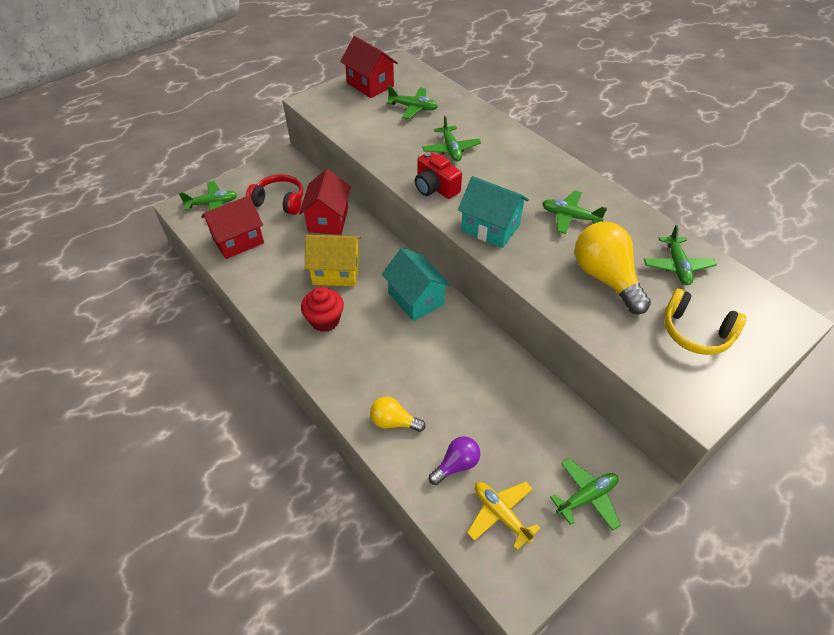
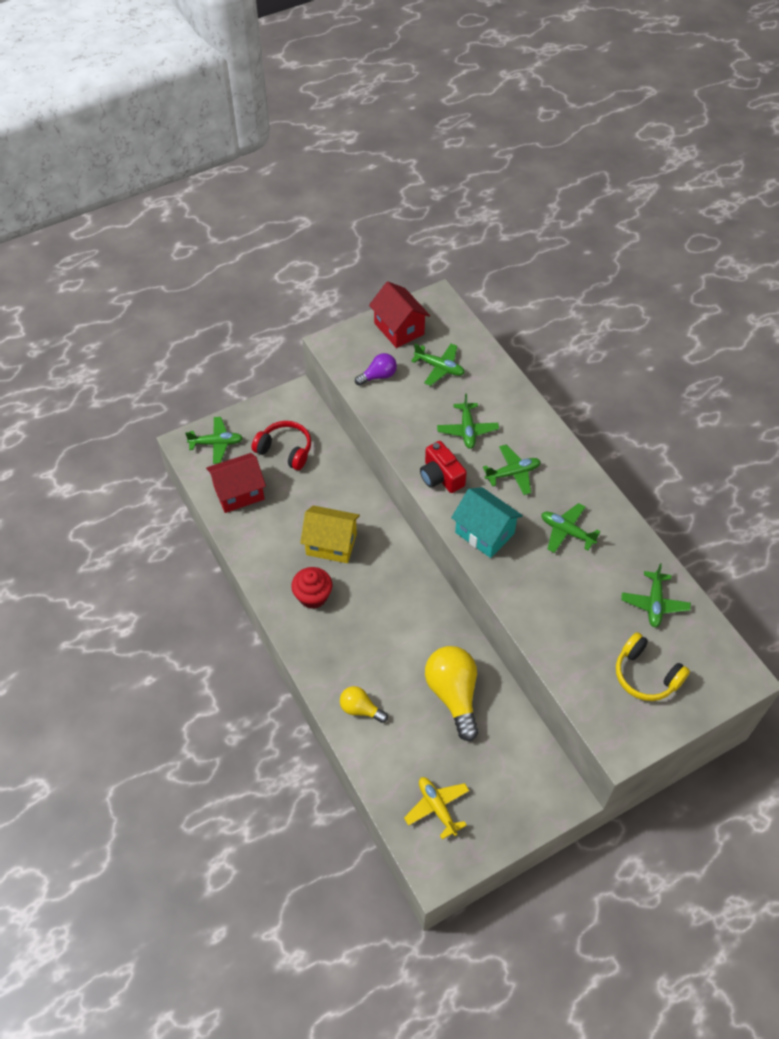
camera: 10 degrees right, 5 degrees up
(328, 220) = (332, 480): red house -> none
(416, 299) = (405, 586): turquoise house -> none
(456, 465) = (408, 758): purple light bulb -> purple light bulb (378, 376)
(586, 497) = (516, 805): green plane -> green plane (512, 473)
(605, 278) = (580, 606): yellow light bulb -> yellow light bulb (453, 694)

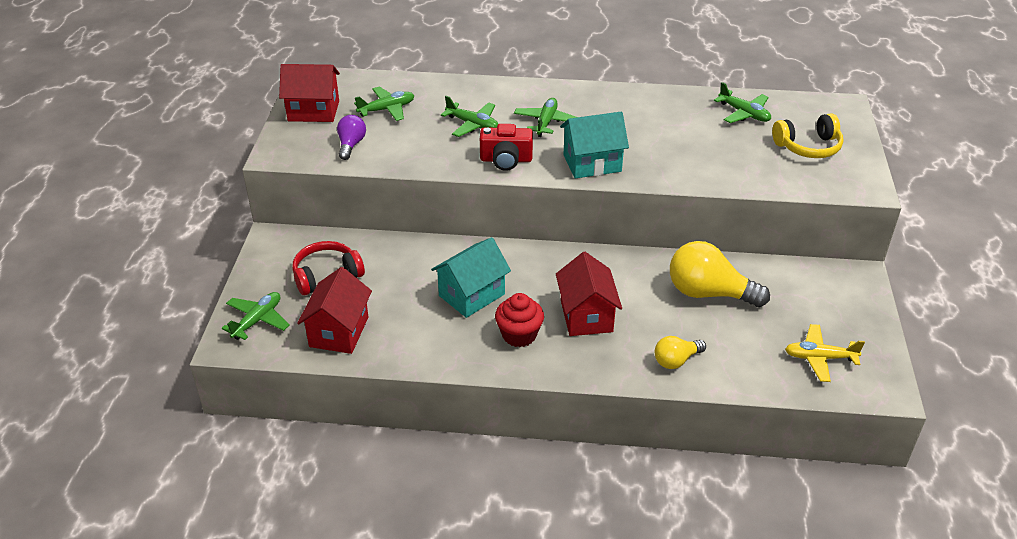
camera: 55 degrees left, 15 degrees down
(331, 544) = (471, 295): yellow house -> turquoise house
(364, 626) = (586, 316): none -> red house
(567, 532) = (634, 122): green plane -> none

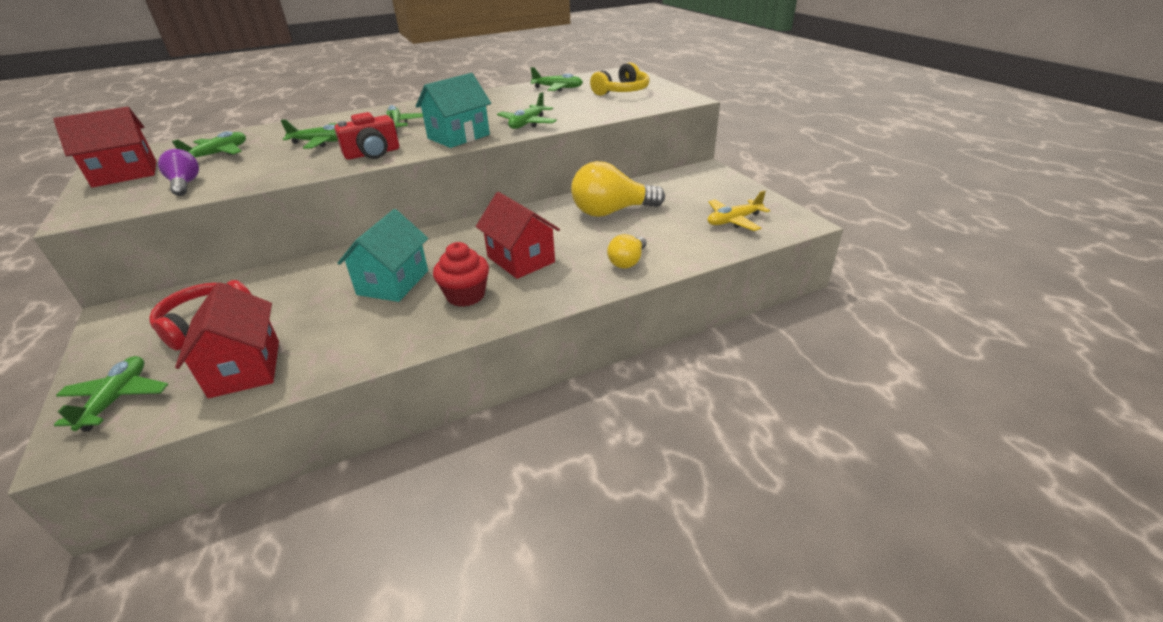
camera: 30 degrees left, 5 degrees down
(668, 167) = (527, 124): none -> green plane

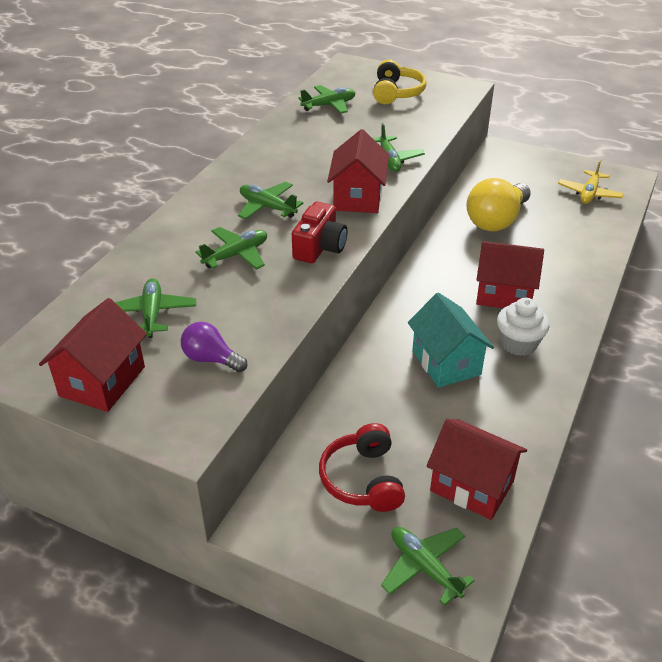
camera: 40 degrees left, 5 degrees up
(458, 136) = (358, 197): turquoise house -> red house
(466, 295) = (518, 343): red cupcake -> white cupcake
(627, 261) = (576, 260): yellow light bulb -> none

